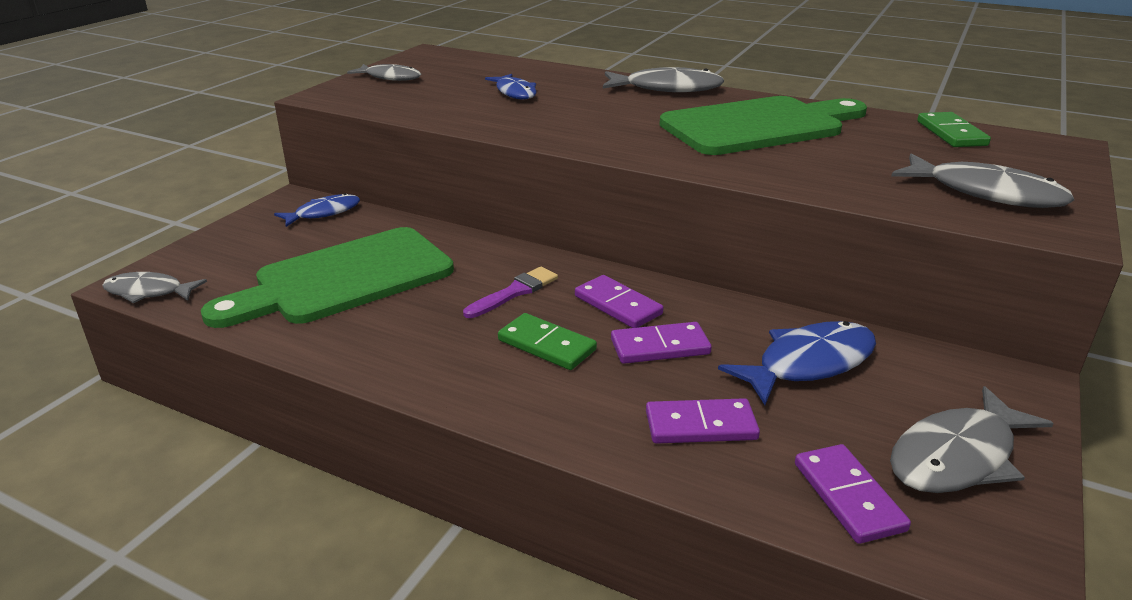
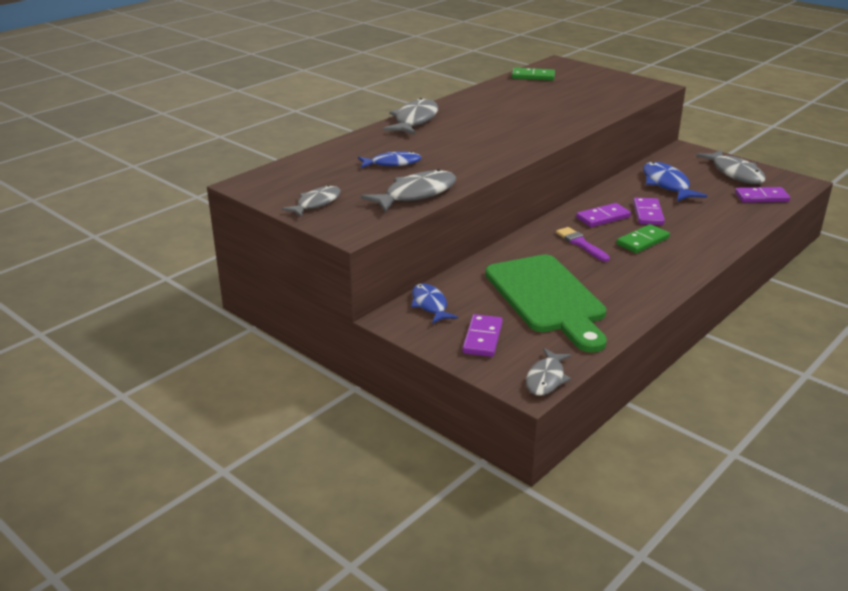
camera: 75 degrees left, 0 degrees up
(700, 426) = (715, 215): purple domino -> purple domino (482, 338)
(759, 126) = (501, 110): green cutting board -> none
(986, 193) = (613, 88): grey fish -> grey fish (416, 194)

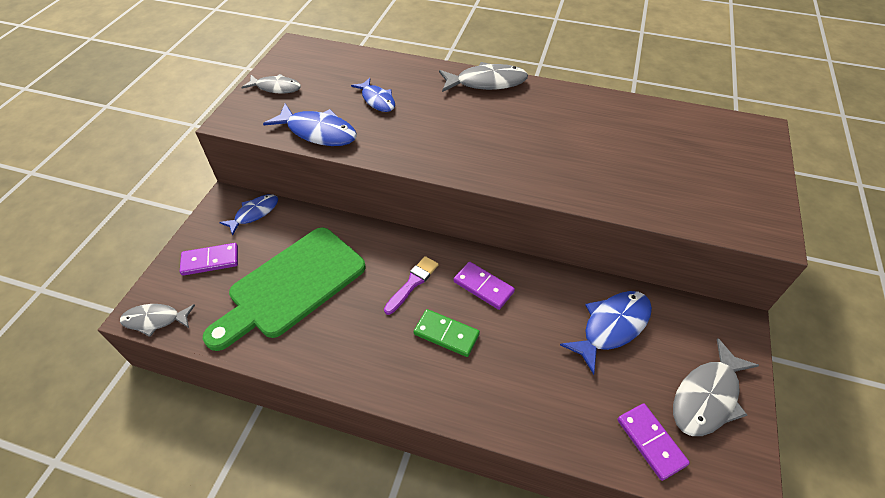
camera: 65 degrees right, 20 degrees up
(416, 194) = (318, 132): grey fish -> blue fish
(533, 76) = (689, 122): green domino -> none
(648, 214) = (518, 325): purple domino -> none

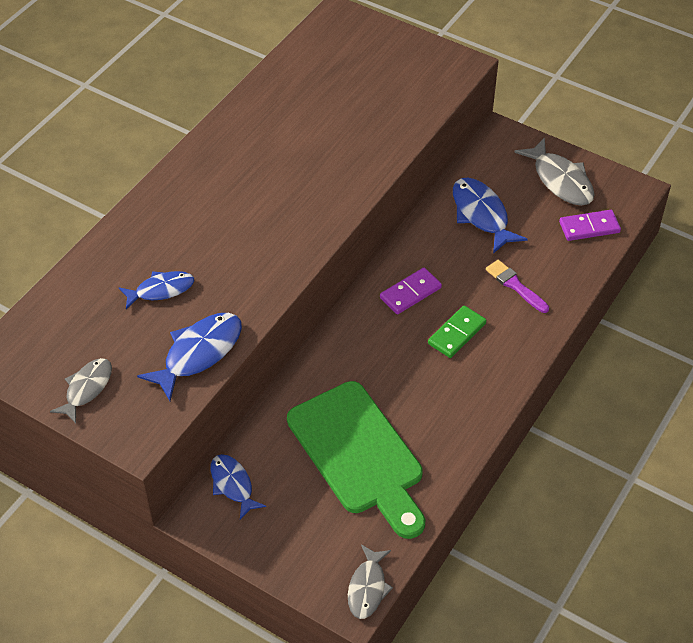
camera: 75 degrees left, 0 degrees up
(210, 261) = (296, 533): purple domino -> none
(412, 283) = (388, 348): purple brush -> purple brush (515, 285)
(487, 82) = (173, 186): grey fish -> none

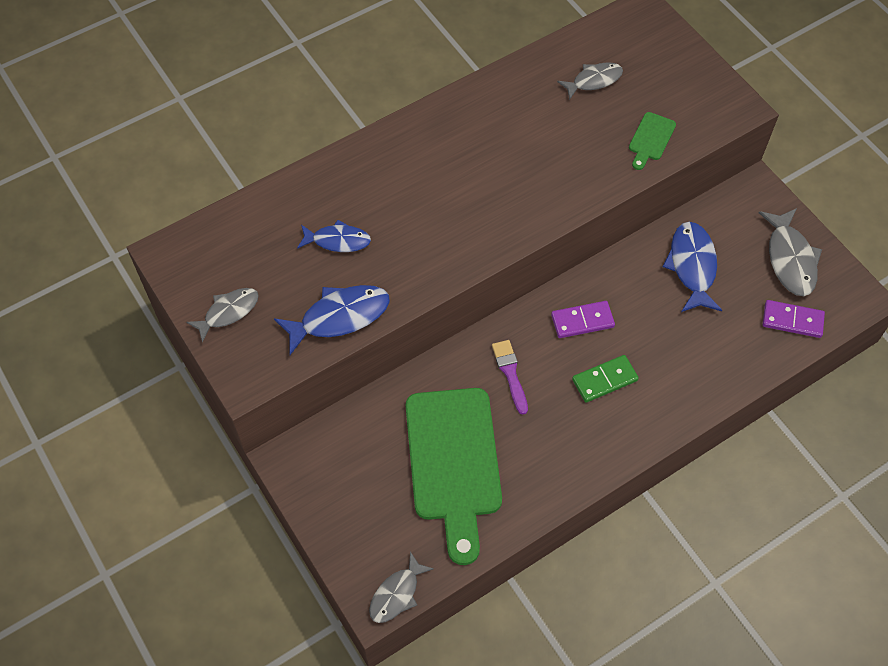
camera: 25 degrees right, 10 degrees up
(233, 485) = (330, 444): blue fish -> none
(325, 82) = (594, 81): none -> grey fish
(401, 112) = (651, 139): none -> green cutting board
(515, 285) = (686, 353): purple brush -> purple brush (510, 373)

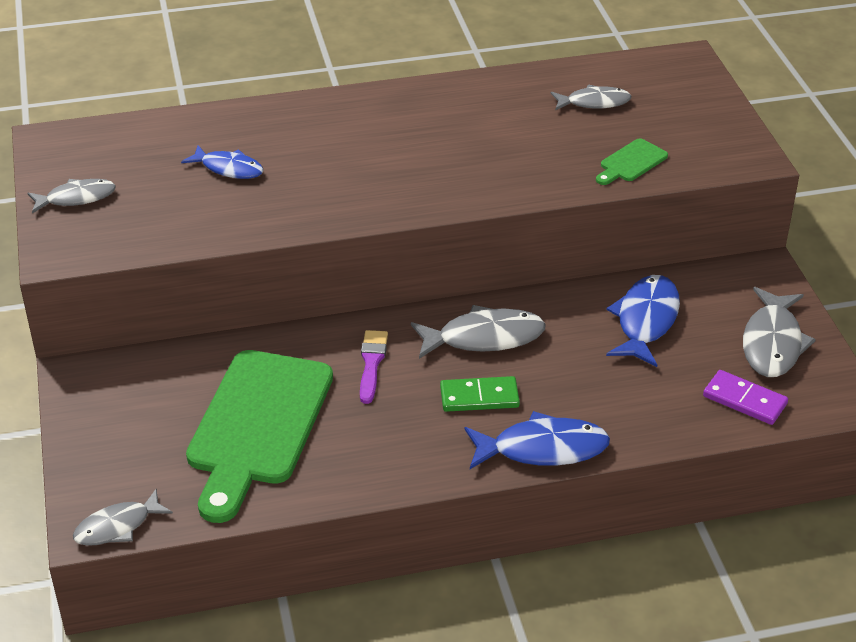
camera: 20 degrees right, 20 degrees down
(339, 317) = (189, 229): blue fish -> blue fish (543, 449)
(582, 321) = (484, 338): purple domino -> grey fish

